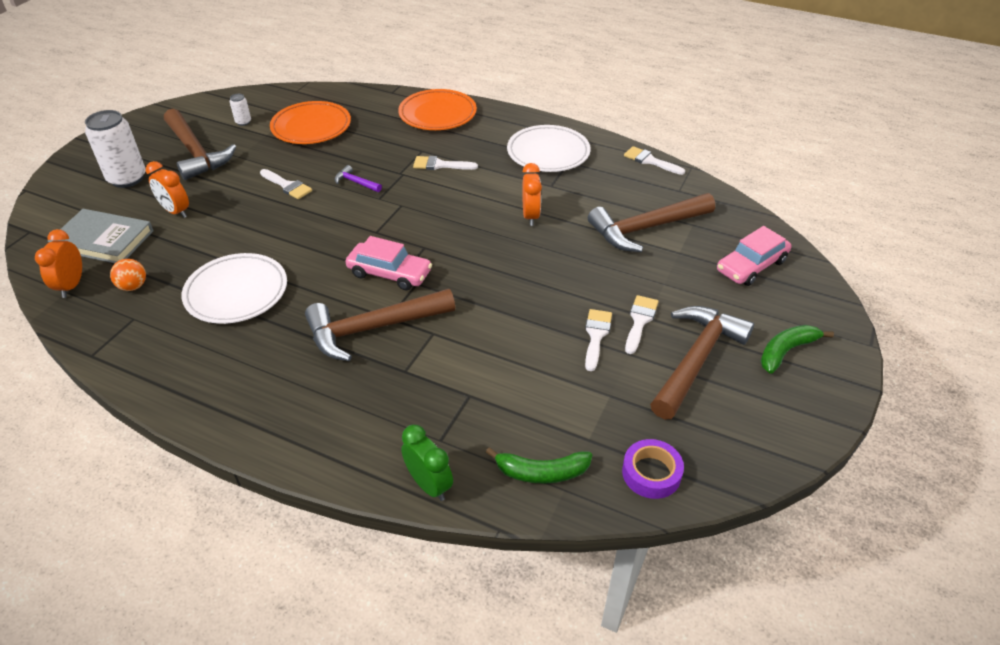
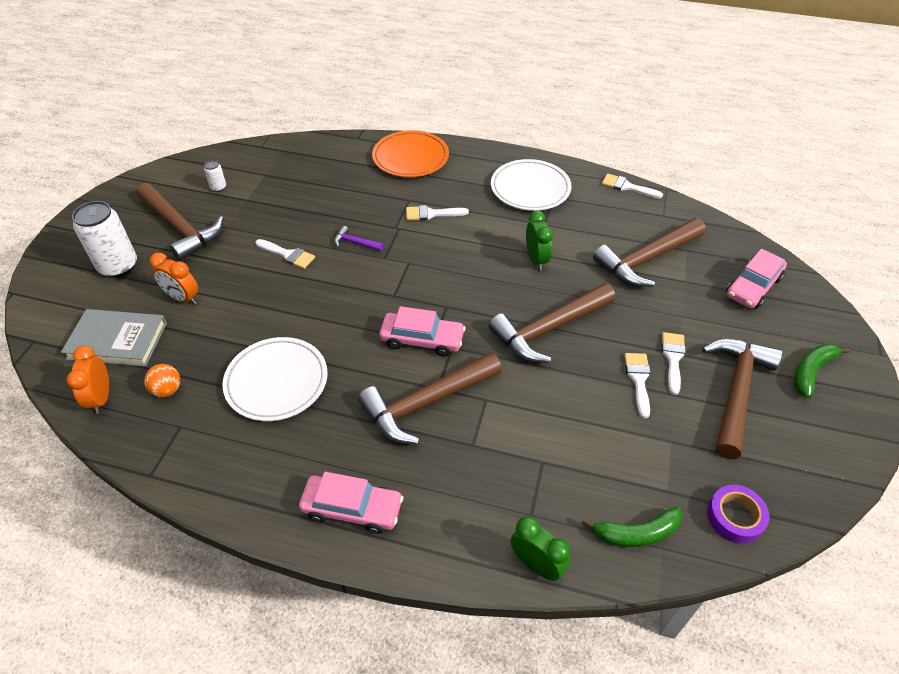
camera: 10 degrees left, 5 degrees up
(267, 410) = (352, 509): none -> pink car
(311, 127) = (290, 185): orange plate -> none
(520, 279) = (549, 329): none -> brown hammer
(530, 216) = (536, 259): orange clock -> green clock

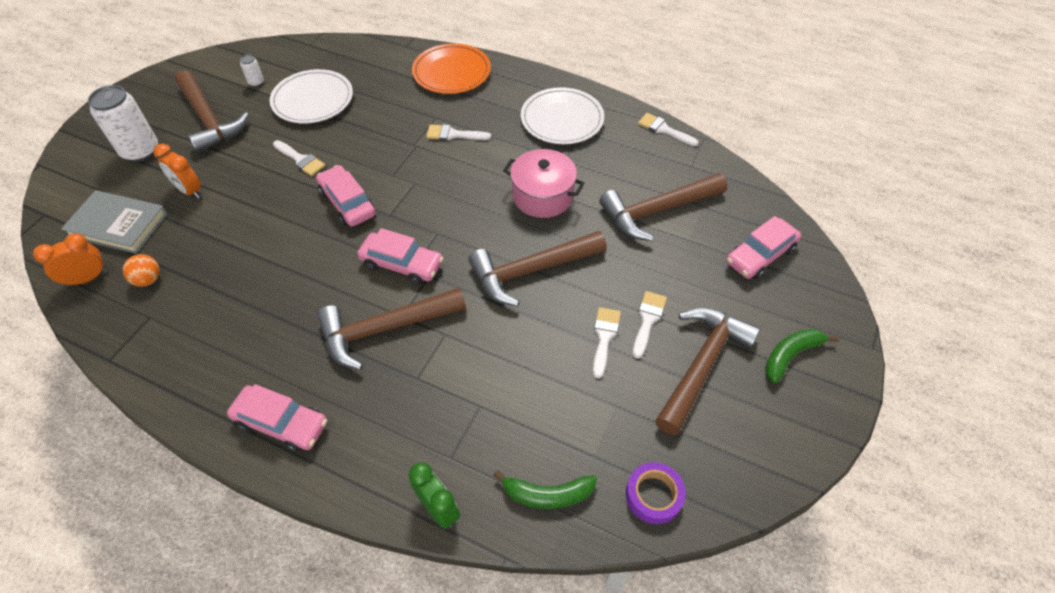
camera: 10 degrees right, 5 degrees up
(101, 398) = (87, 278): orange clock -> orange clock turned 60 degrees clockwise
(276, 382) = (250, 286): white plate -> white plate (313, 100)
(349, 289) = (347, 203): none -> pink car
(355, 243) = (369, 155): purple hammer -> none
(536, 259) = (543, 196): green clock -> pink pot

